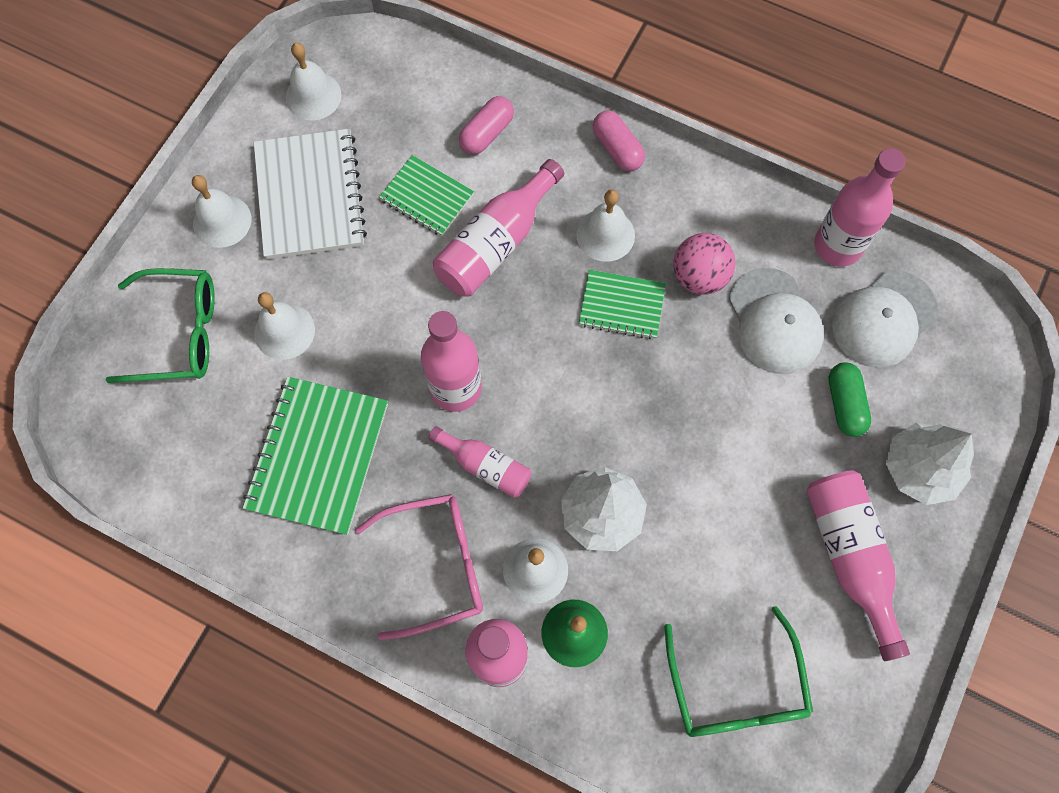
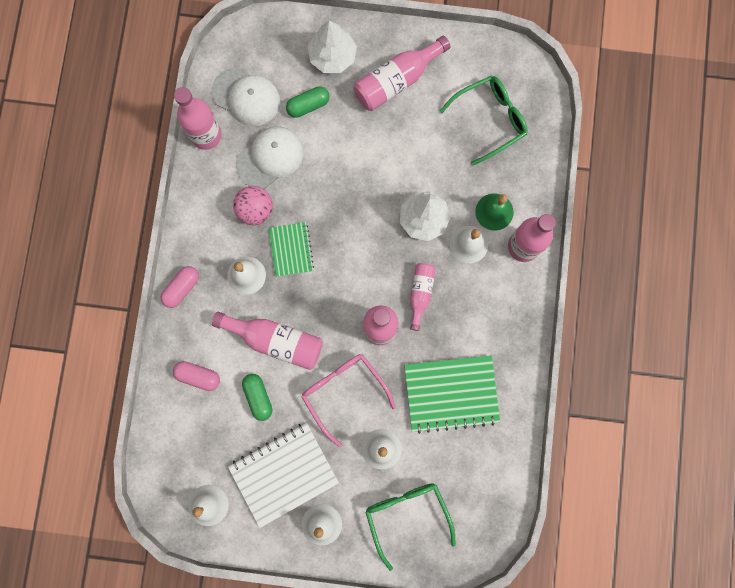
camera: 110 degrees left, 10 degrees up
(427, 197) = (258, 397): green notebook -> green capsule
(436, 565) = (487, 300): pink glasses -> pink glasses (343, 392)

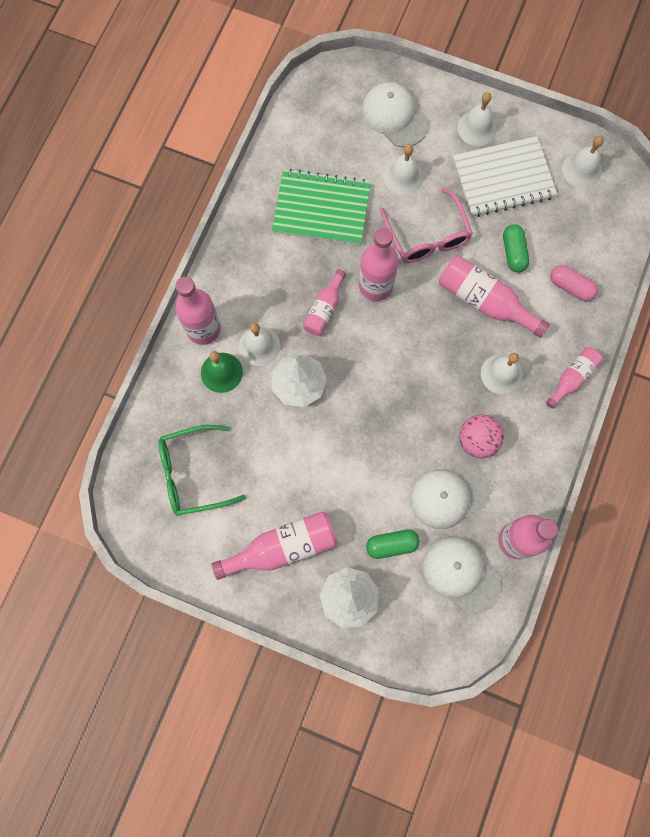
camera: 165 degrees left, 5 degrees down
(182, 288) = (572, 378): pink capsule -> pink bottle
(291, 249) = (448, 388): green notebook -> none
(407, 515) = (394, 116): green glasses -> white cap

